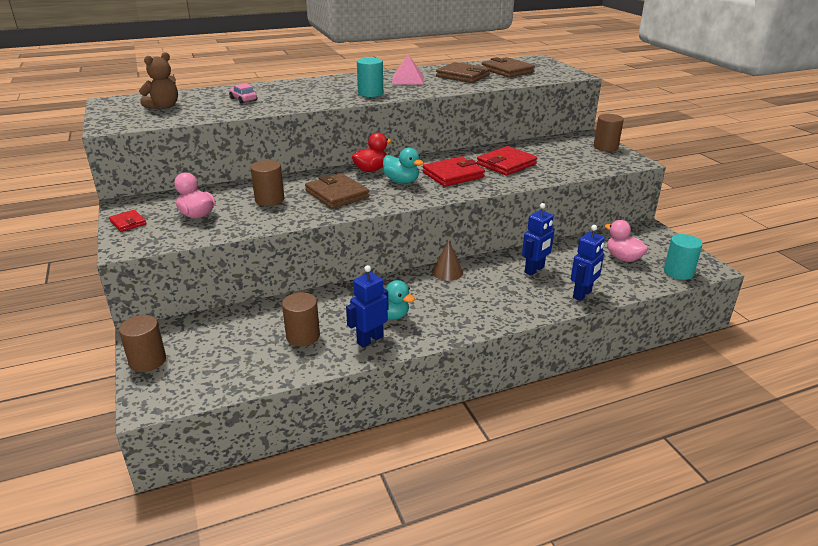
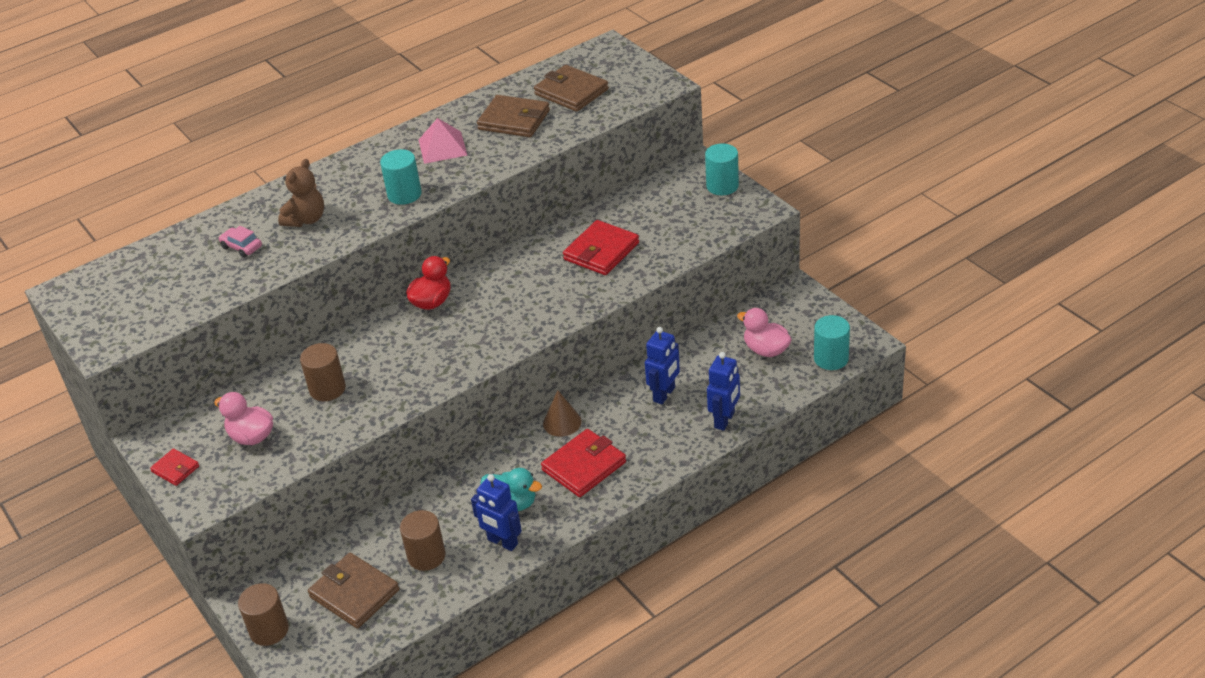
camera: 10 degrees left, 10 degrees up
(164, 107) = (146, 288): brown teddy bear -> brown teddy bear (306, 219)
(337, 194) = (406, 360): brown wallet -> brown wallet (354, 593)
(370, 339) = (502, 542): blue robot -> blue robot turned 90 degrees counterclockwise
(401, 181) = (478, 316): turquoise duck -> none
(453, 175) = (539, 289): red wallet -> red wallet (584, 466)
(605, 147) = (722, 186): brown cylinder -> turquoise cylinder

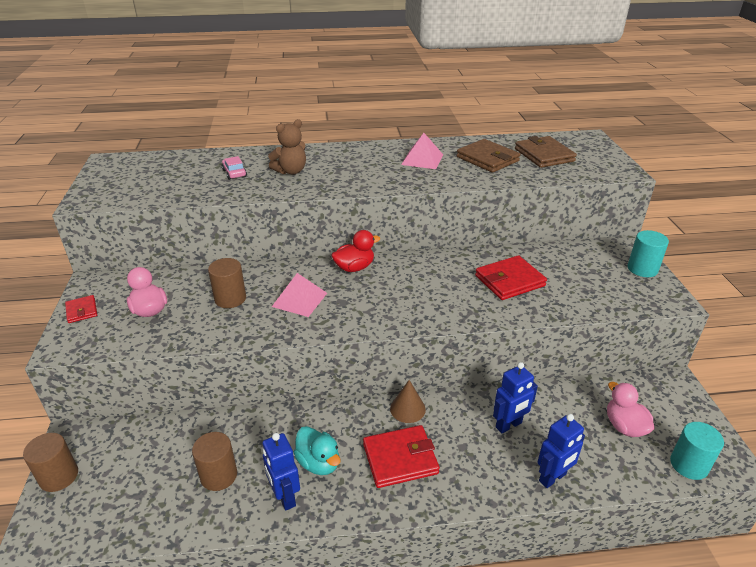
camera: 25 degrees right, 5 degrees down
(354, 593) = (141, 479): brown wallet -> none
(402, 359) = (300, 299): none -> pink pyramid
(404, 194) = (370, 178): turquoise cylinder -> none

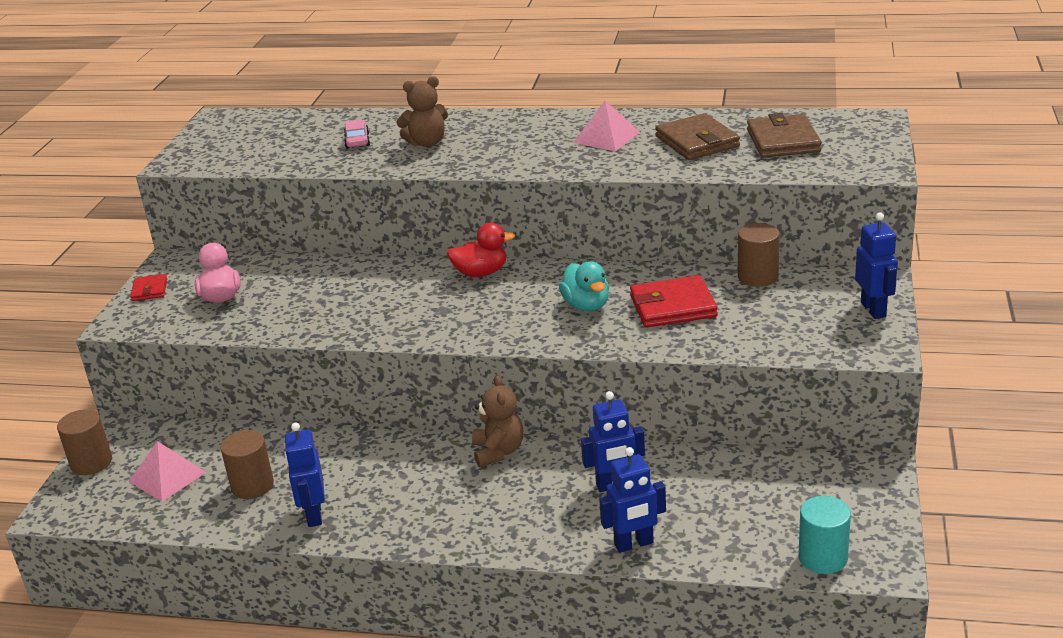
camera: 20 degrees right, 5 degrees down
(230, 298) = (315, 293): brown cylinder -> brown cylinder (758, 277)
(300, 299) = (394, 302): pink pyramid -> pink pyramid (167, 476)
(319, 463) = (366, 490): turquoise duck -> turquoise duck (586, 305)
(400, 458) = (461, 499): red wallet -> none
(407, 409) = (498, 452): brown cone -> brown teddy bear
(624, 426) = (767, 507): pink duck -> none
(642, 269) = (873, 309): turquoise cylinder -> blue robot

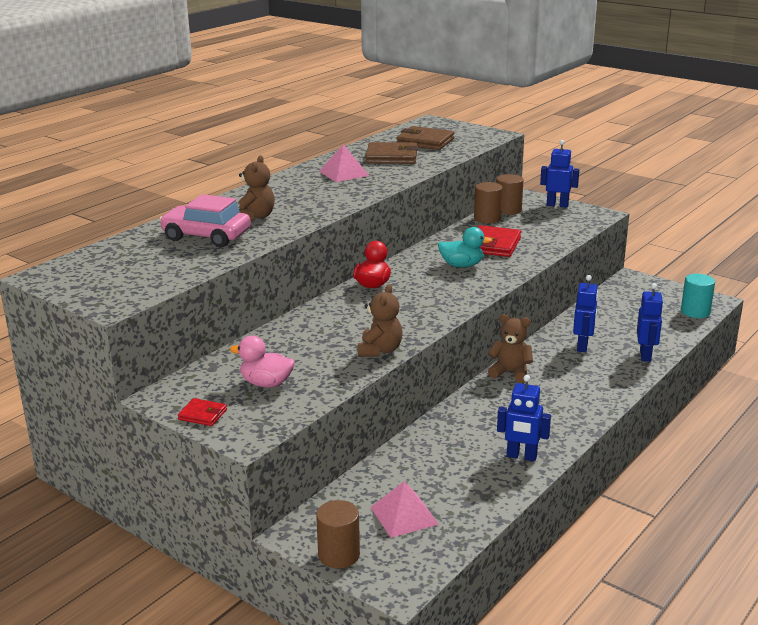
camera: 65 degrees left, 5 degrees down
(252, 485) = (458, 476): brown cylinder -> brown cylinder (508, 210)
(325, 328) = (380, 350): none -> brown teddy bear
(357, 141) = (206, 236): pink car -> pink car, size x2.05

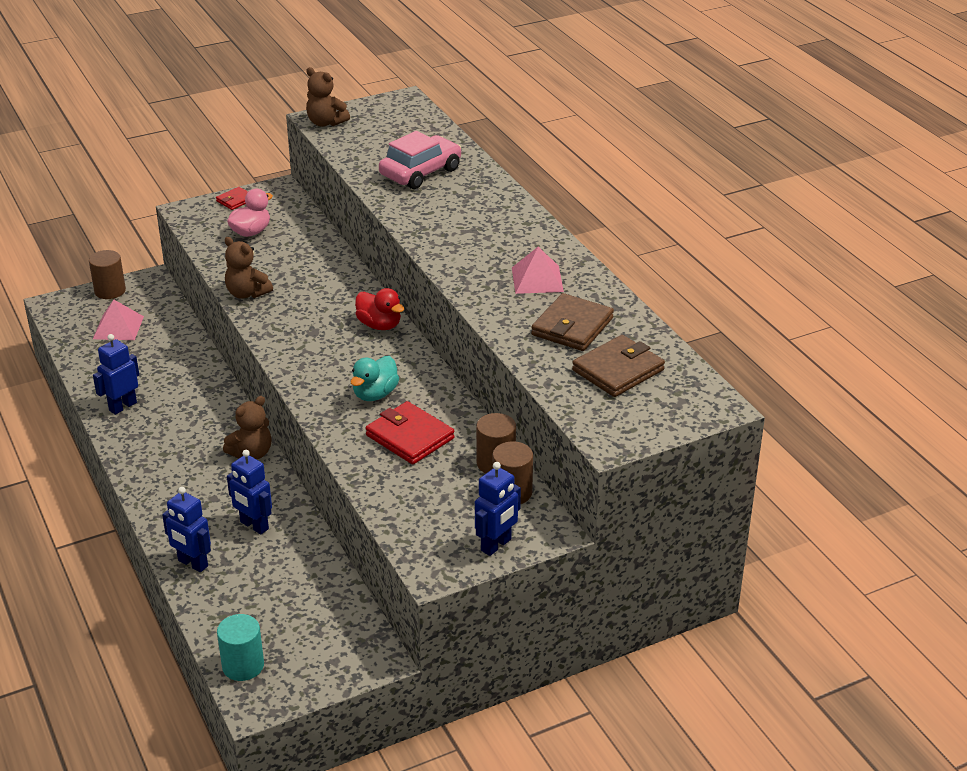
camera: 115 degrees right, 10 degrees up
(255, 217) = (446, 203): brown teddy bear -> brown teddy bear (326, 123)

